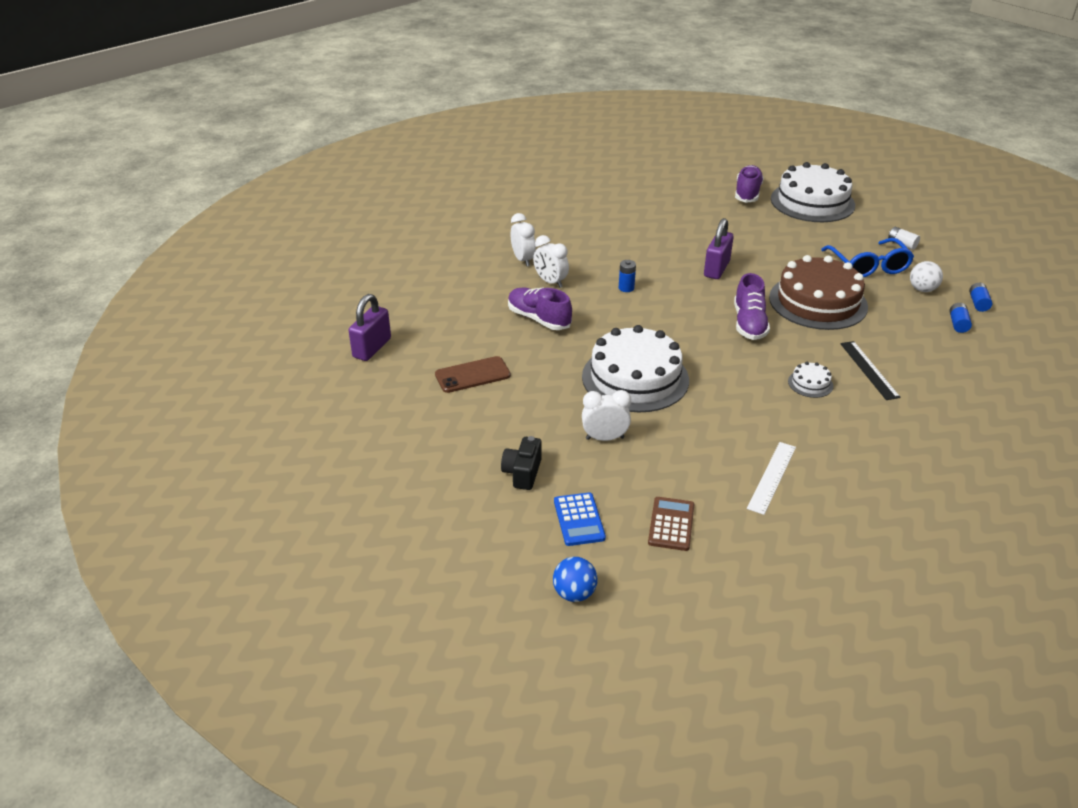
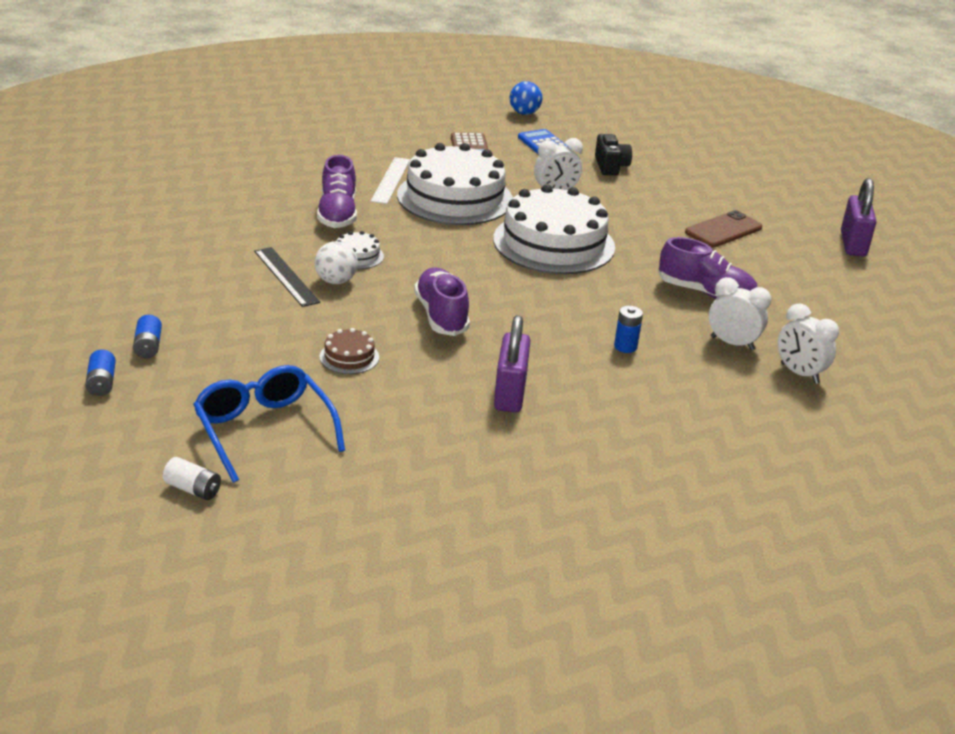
camera: 160 degrees right, 5 degrees down
(747, 193) = (504, 590): purple shoe -> purple shoe (337, 214)
(812, 202) = (362, 584): white cake -> white cake (454, 197)
(818, 302) = (349, 357): brown cake -> brown cake, size x0.41
(922, 289) = (183, 397): white ball -> white ball (336, 281)

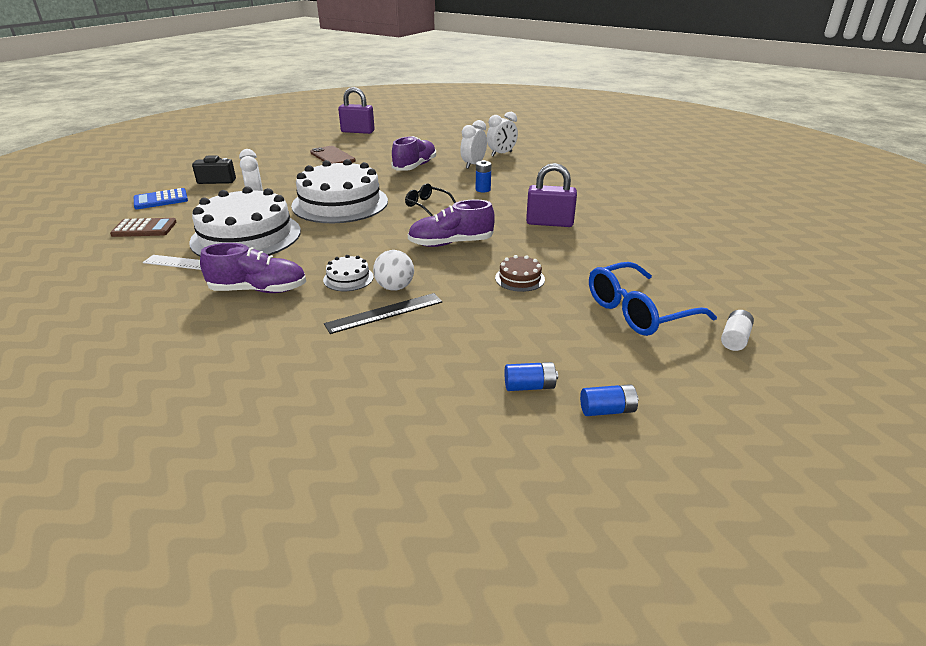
camera: 85 degrees left, 0 degrees up
(524, 113) = (85, 205): blue ball -> none
(558, 301) = (426, 205): none -> black glasses

